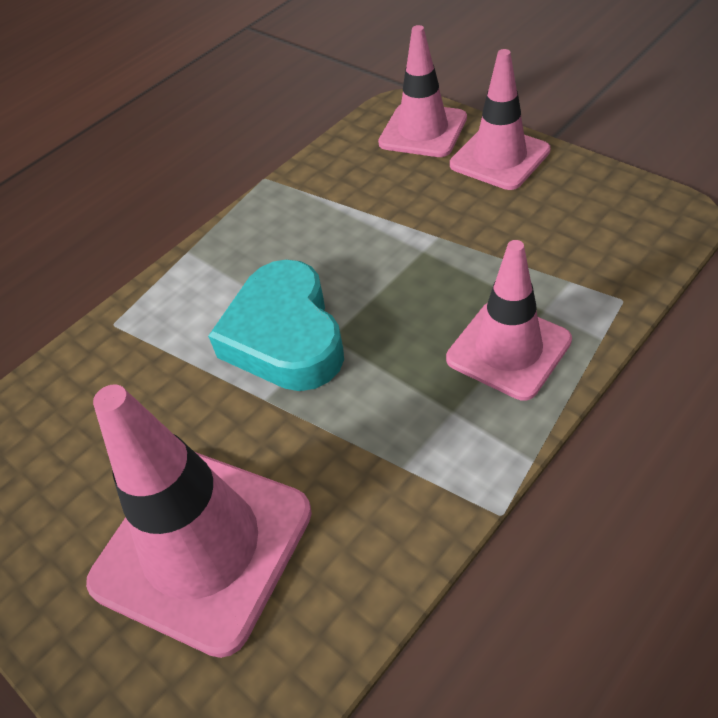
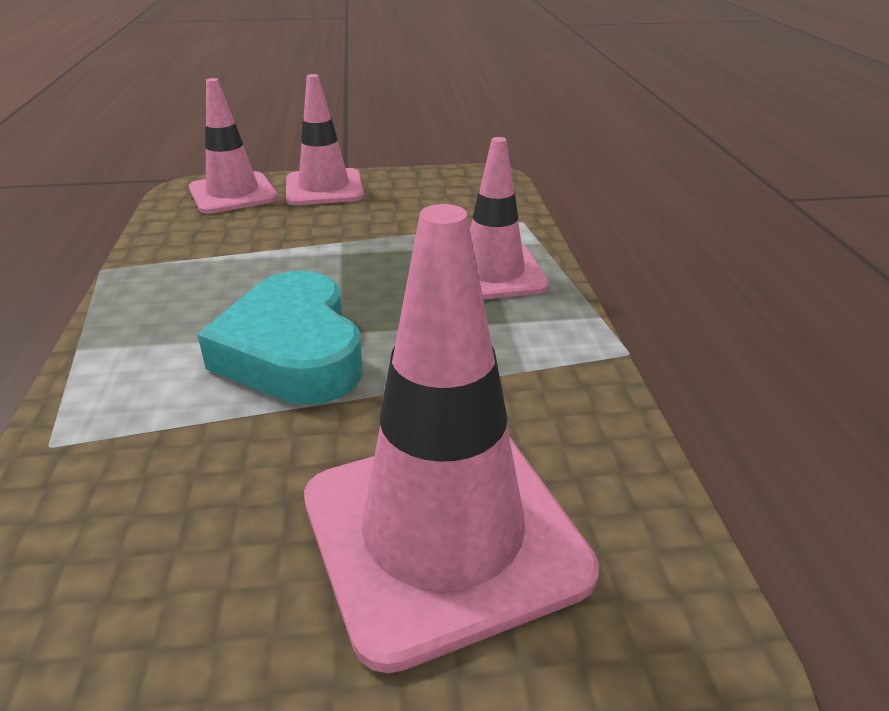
camera: 55 degrees left, 15 degrees down
(285, 336) = (293, 352): turquoise heart -> turquoise heart turned 45 degrees clockwise

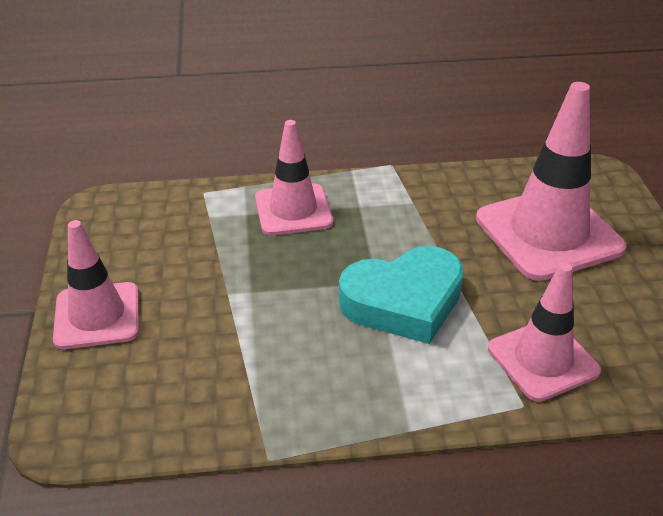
camera: 90 degrees left, 5 degrees up
(233, 194) = (92, 389): pink traffic cone -> pink traffic cone (543, 360)

